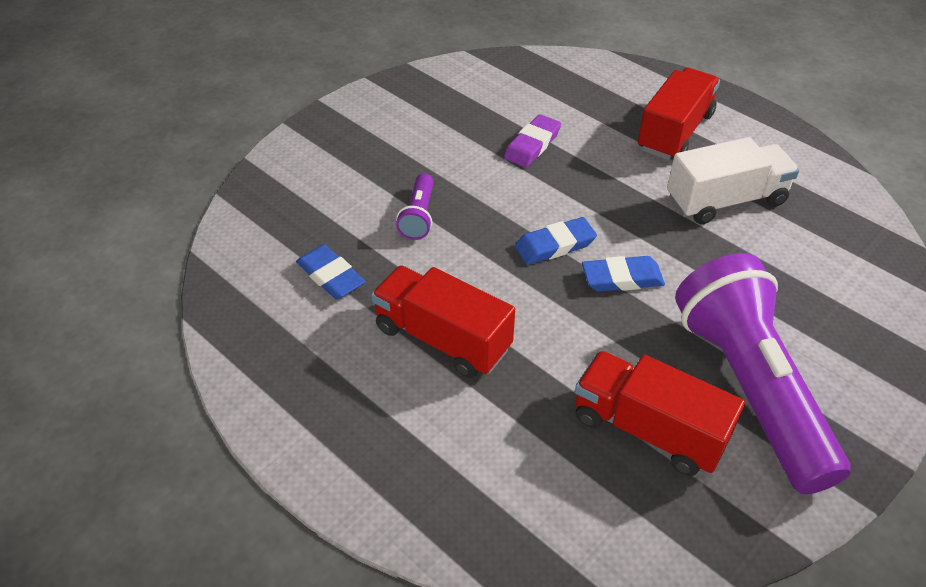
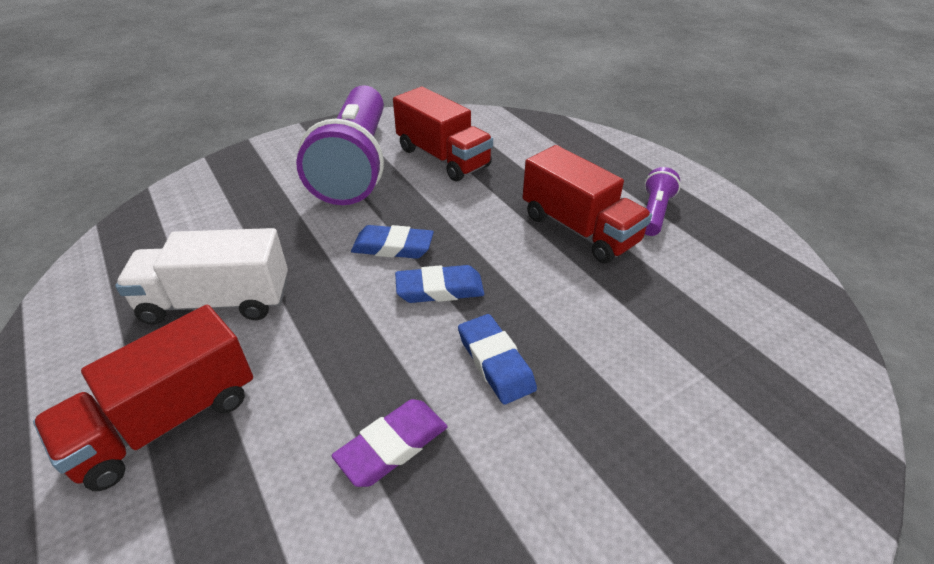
camera: 165 degrees left, 5 degrees down
(331, 276) = (694, 302): blue eraser -> blue eraser (495, 362)
(419, 216) = (589, 355): purple flashlight -> purple flashlight (654, 212)

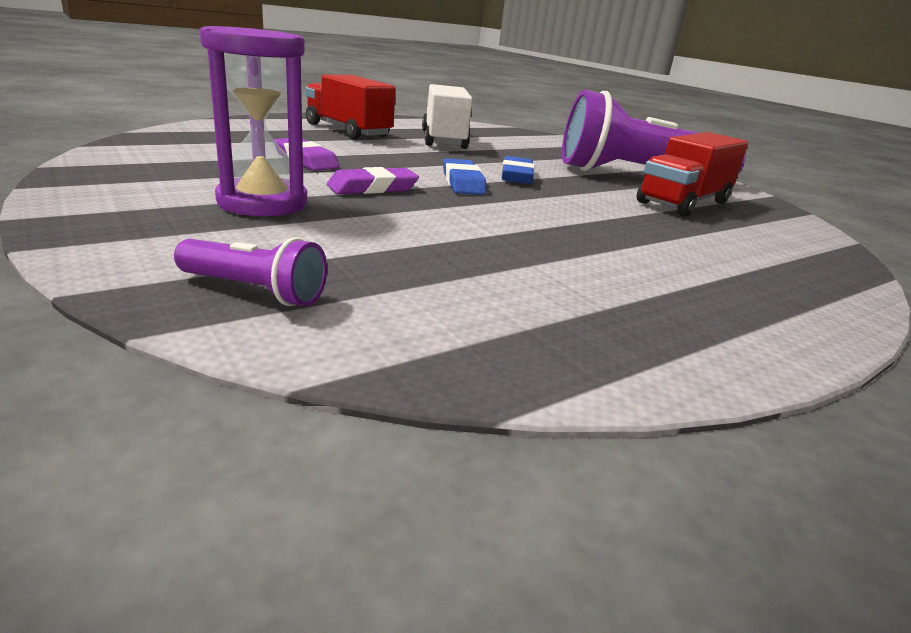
camera: 85 degrees right, 15 degrees down
(495, 362) = (372, 188): blue eraser -> purple eraser
(579, 229) = (581, 241): red truck -> none
(599, 452) = (262, 203): none -> purple hourglass
(654, 212) = (652, 291): purple flashlight -> purple flashlight (255, 291)

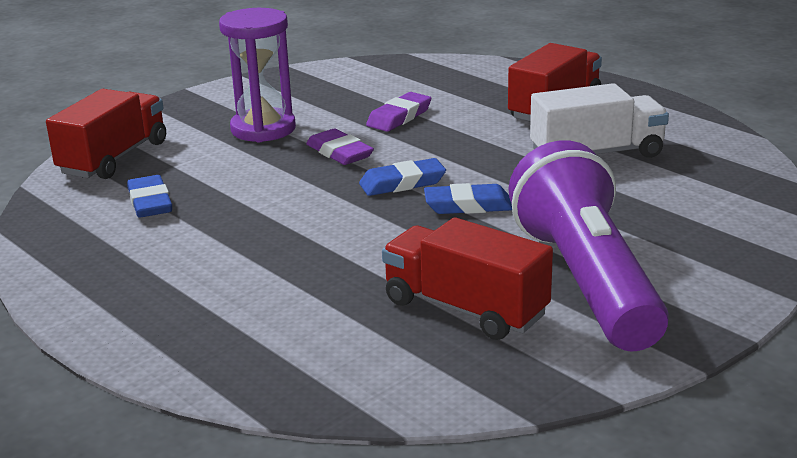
camera: 85 degrees right, 0 degrees up
(255, 291) = (114, 158): purple flashlight -> red truck
(449, 280) = (150, 202): none -> blue eraser

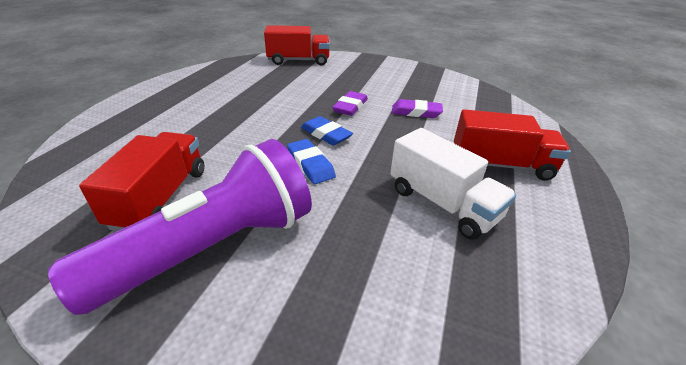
camera: 60 degrees right, 10 degrees up
(150, 202) = (259, 78): blue eraser -> none
(263, 129) = (360, 81): purple hourglass -> none

